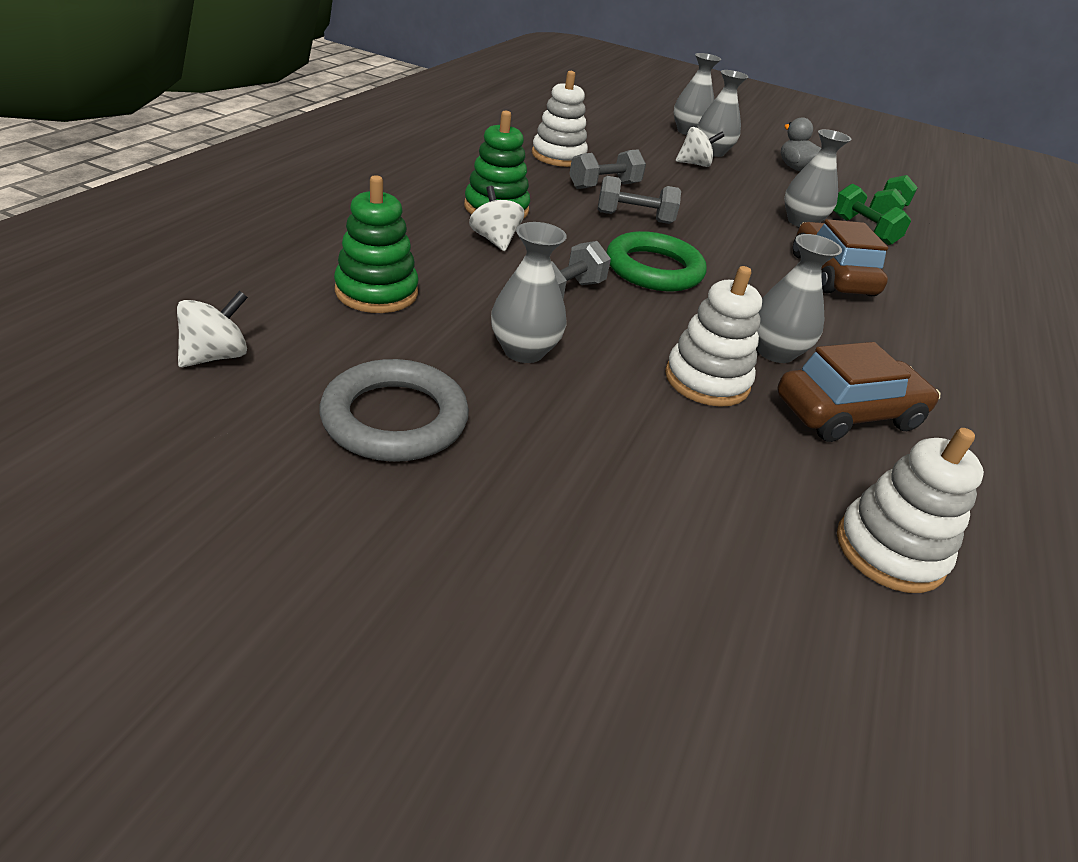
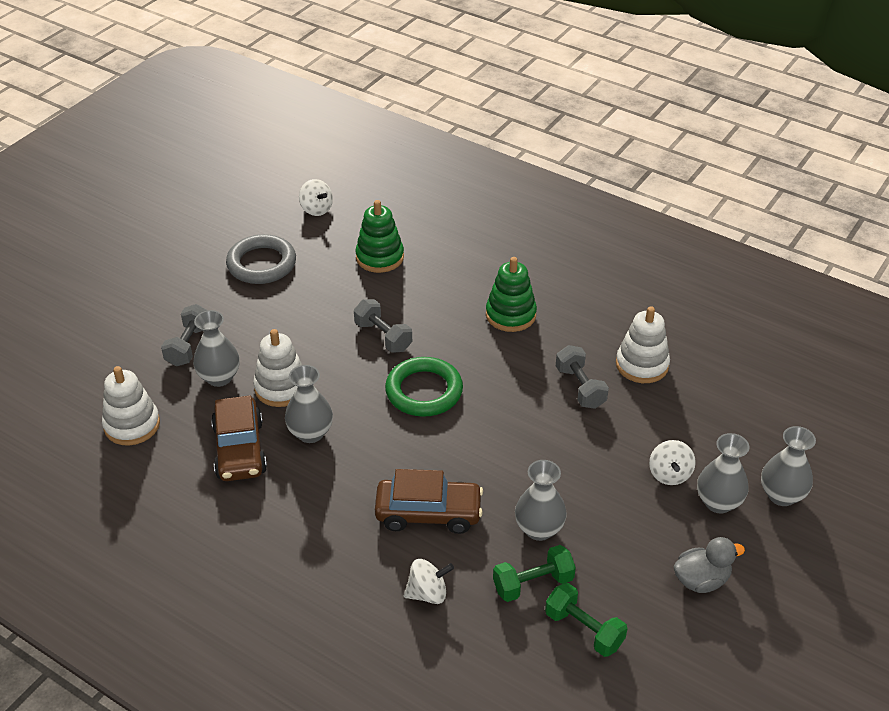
camera: 105 degrees right, 5 degrees up
(494, 240) = (457, 310): white spinning top -> white spinning top (428, 593)
(524, 351) = (316, 312): grey vase -> grey vase (219, 377)
(634, 218) = (515, 397): grey dumbbell -> grey dumbbell (189, 346)

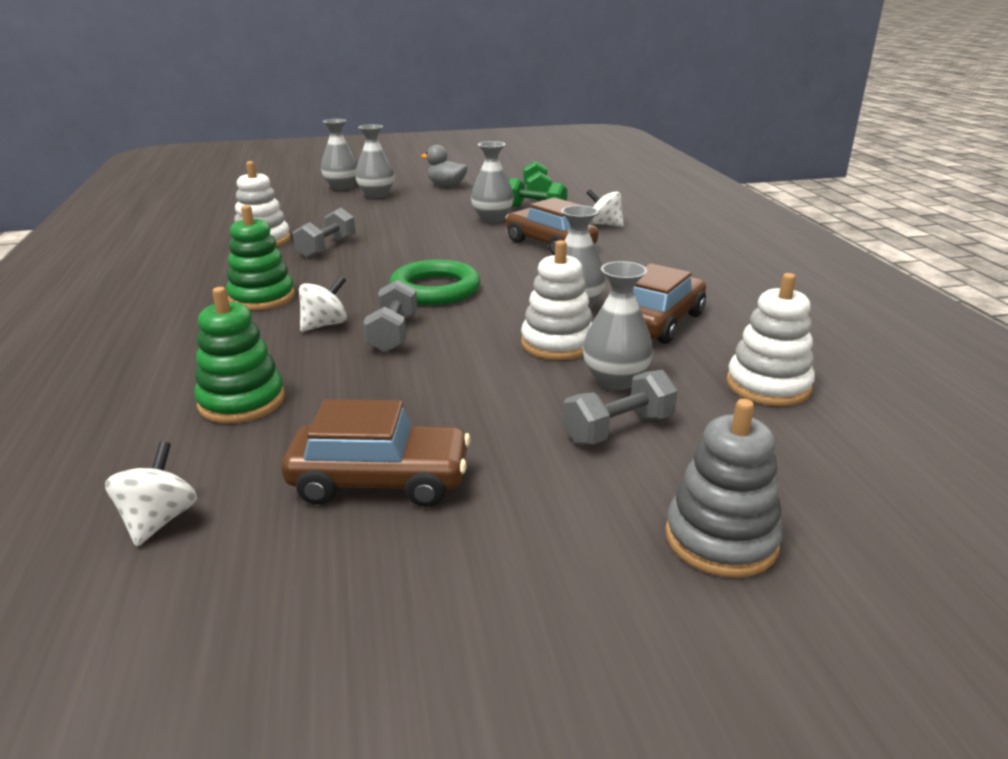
camera: 135 degrees left, 15 degrees down
(105, 317) = (721, 539): none -> grey stacking toy
(261, 264) = (380, 481): grey ring -> brown car
(669, 474) = (374, 208): white spinning top -> white spinning top (325, 325)

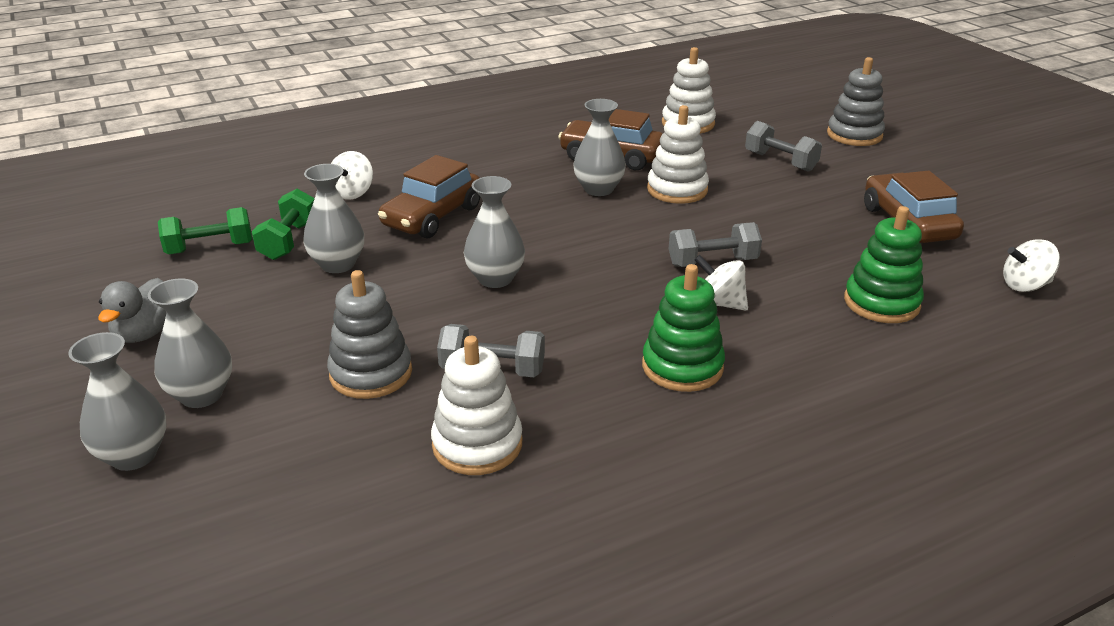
camera: 105 degrees left, 5 degrees up
(357, 223) = (371, 373): none -> grey stacking toy
(435, 289) = (597, 261): green ring -> none
(615, 380) = (719, 166): grey vase -> grey vase (495, 279)

